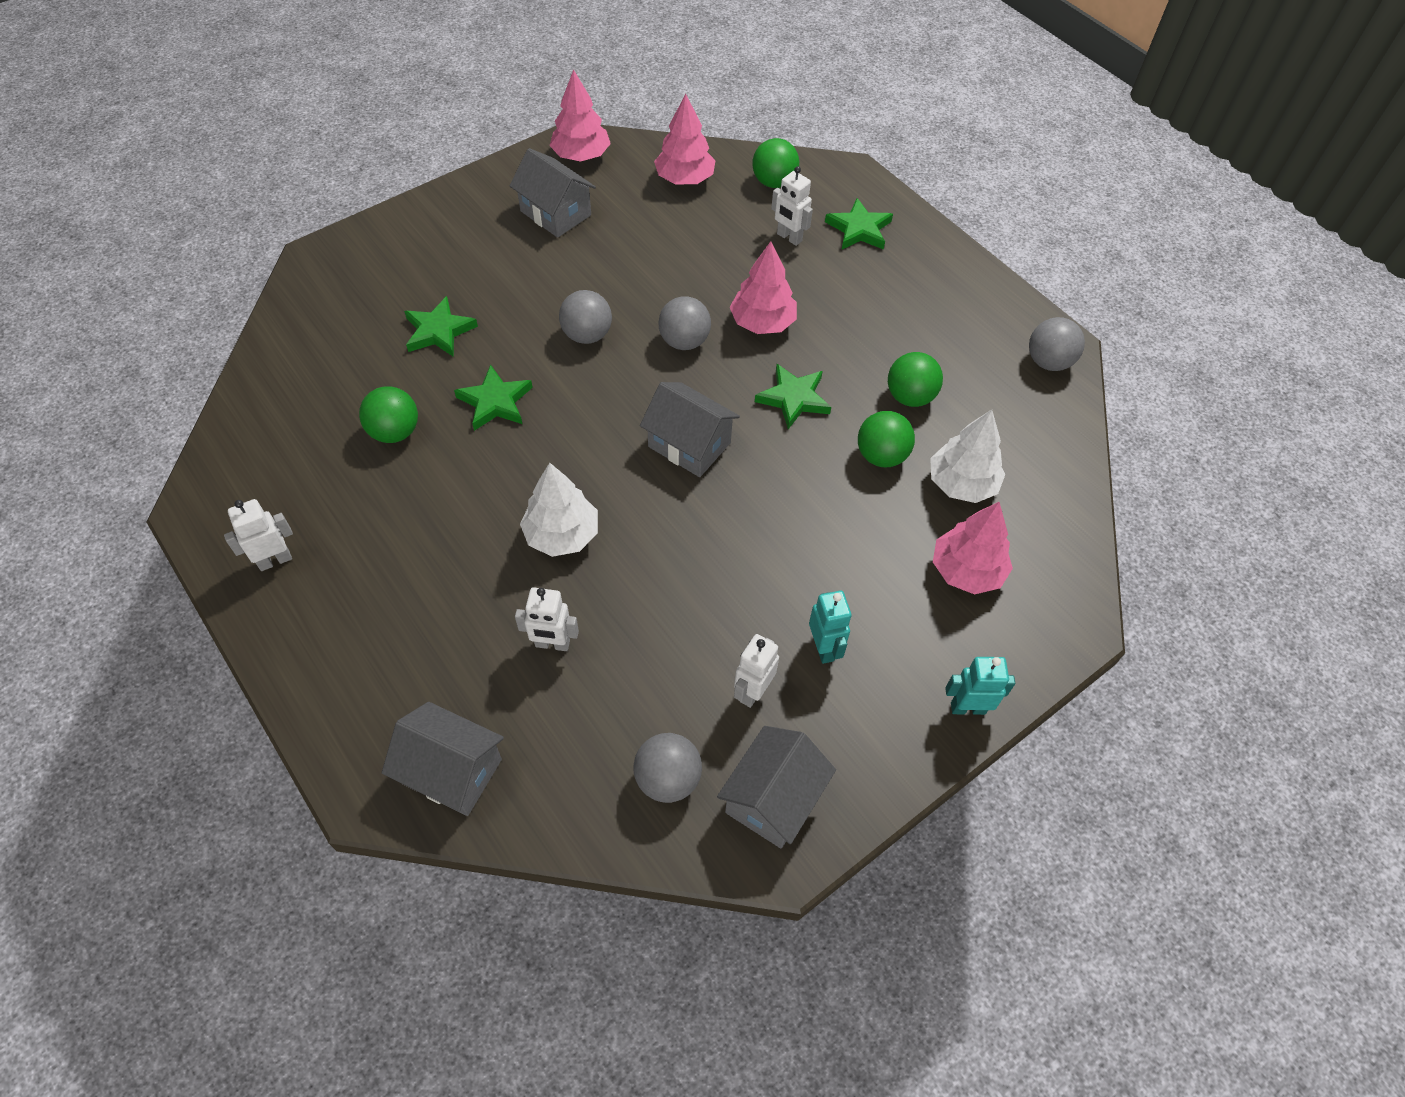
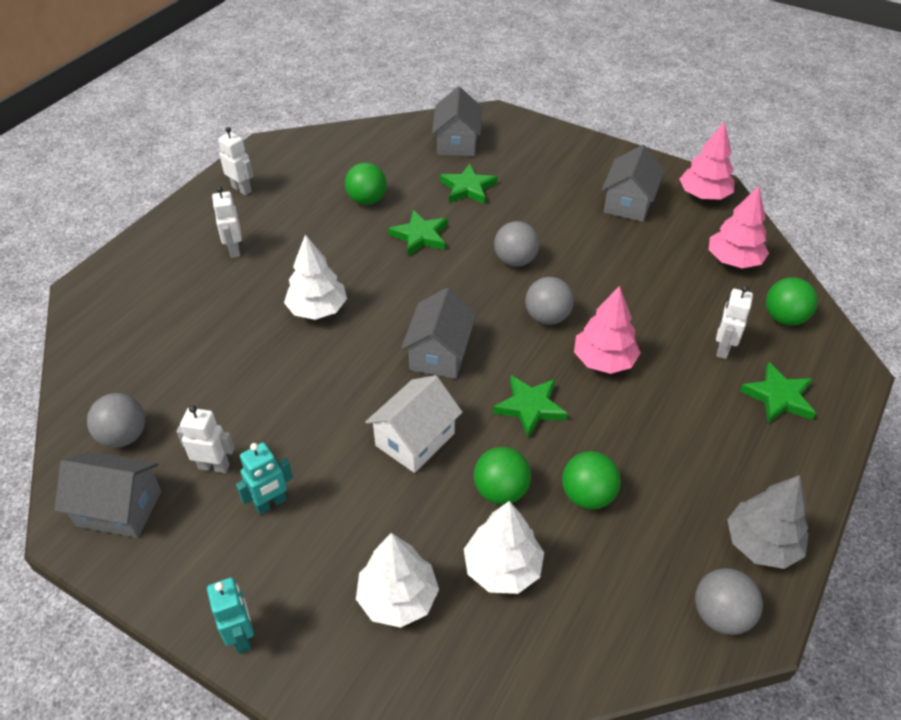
camera: 70 degrees right, 10 degrees down
(452, 771) = (108, 320): grey house -> grey house (457, 143)
(552, 644) = (221, 336): white robot -> white robot (234, 250)
(793, 501) = (415, 439): none -> white house
(966, 571) = (397, 598): pink tree -> white tree
(995, 309) = (761, 544): none -> grey tree

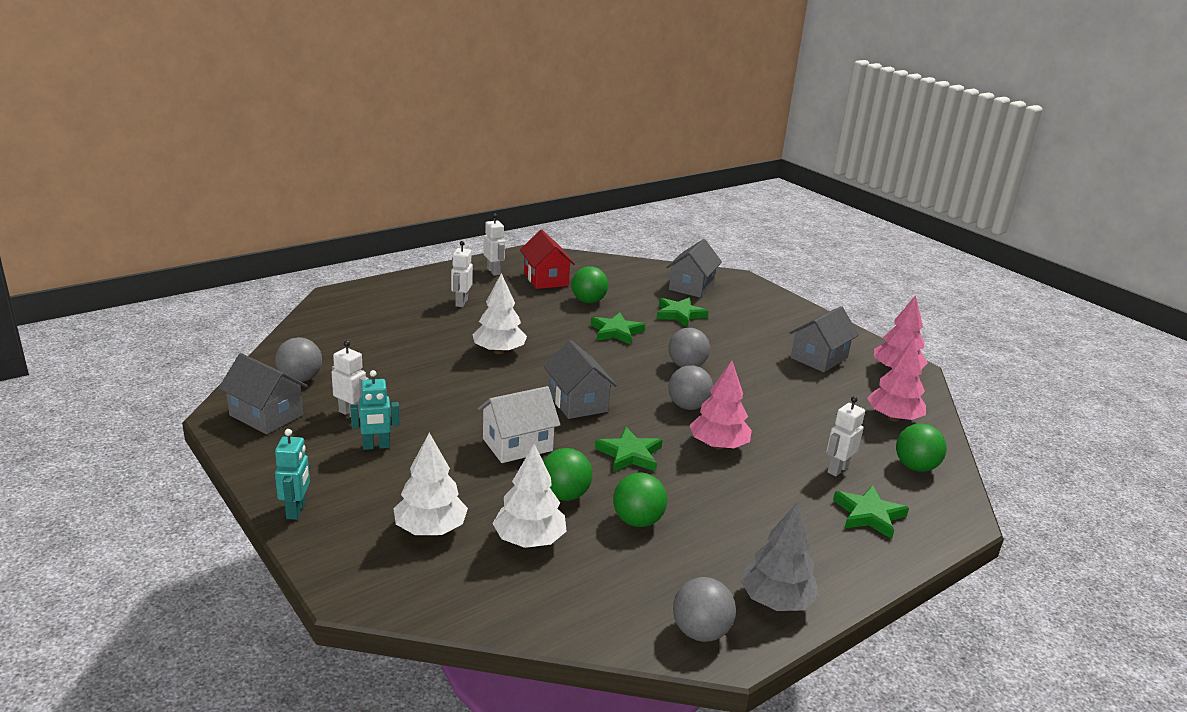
camera: 20 degrees right, 20 degrees down
(304, 182) = (546, 279): none -> red house
(440, 354) = (578, 402): grey house -> grey house turned 60 degrees counterclockwise

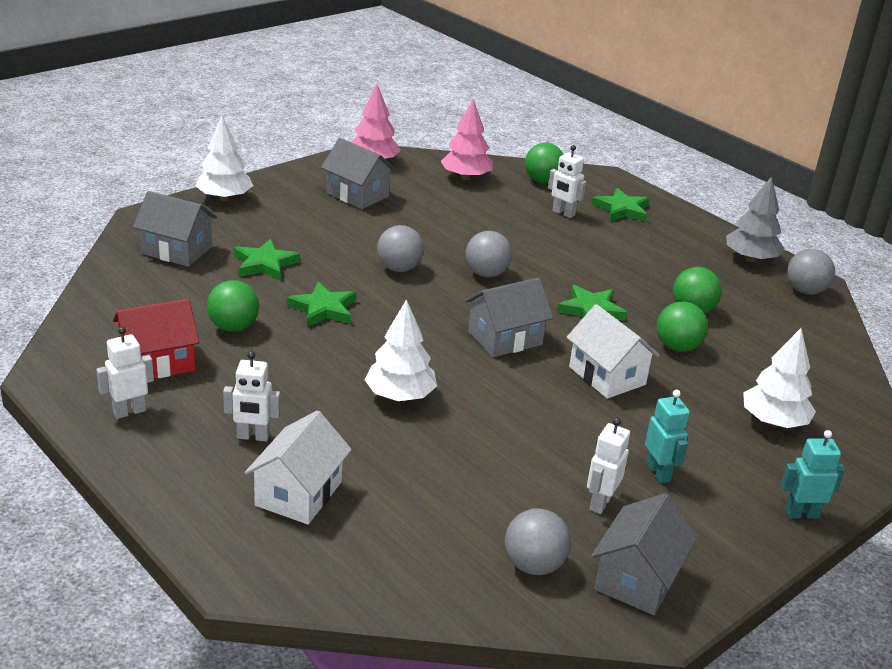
camera: 95 degrees left, 5 degrees up
(401, 312) = (298, 493): none -> white house
(529, 540) = (753, 365): white tree -> white tree (224, 198)
(718, 445) = (552, 263): pink tree -> none

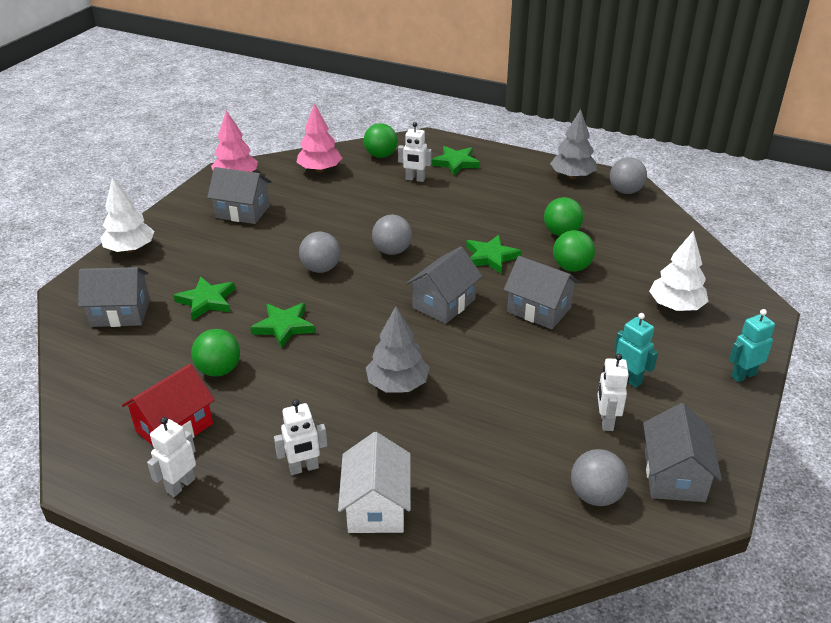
camera: 20 degrees left, 5 degrees up
(400, 396) = (397, 384): white tree -> grey tree
(607, 376) = (539, 309): white house -> grey house

